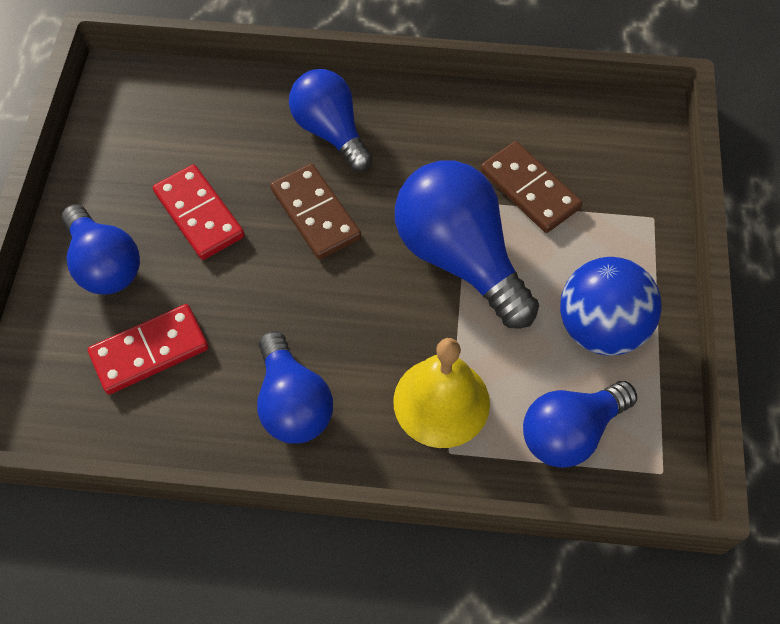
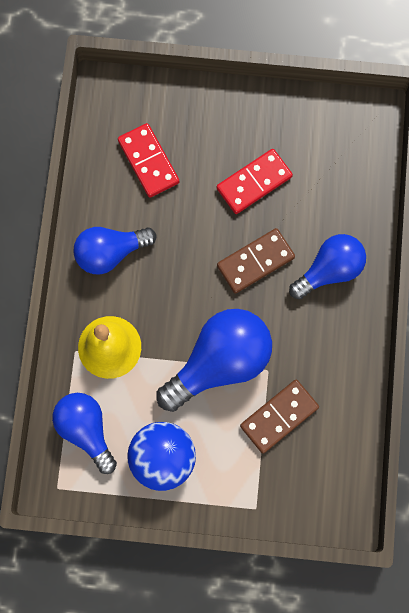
camera: 90 degrees right, 15 degrees up
(105, 265) = (213, 126): blue light bulb -> none

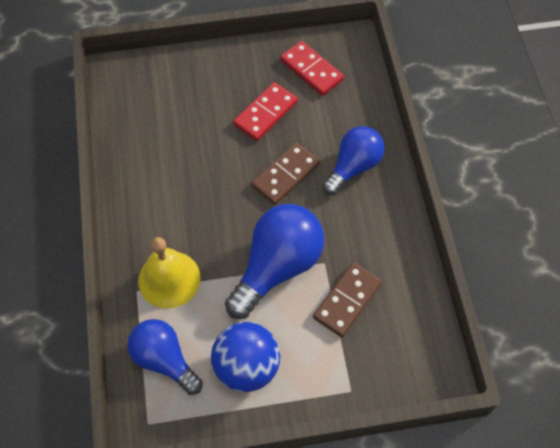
camera: 15 degrees left, 15 degrees down
(110, 253) = (150, 198): blue light bulb -> none
(148, 161) = (167, 118): red domino -> red domino (311, 70)

